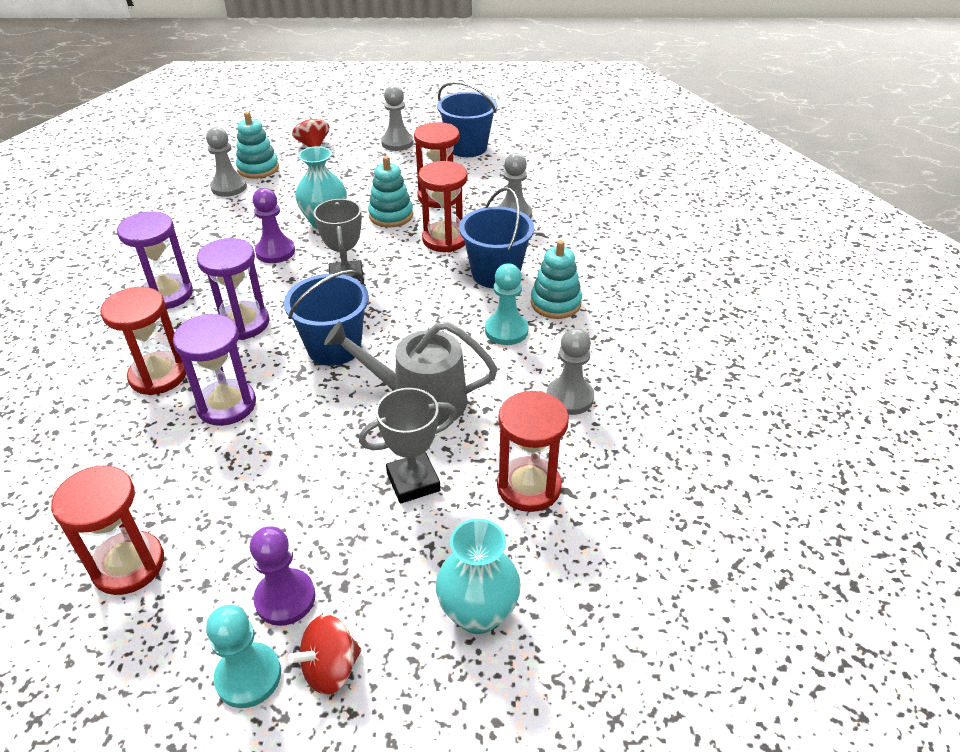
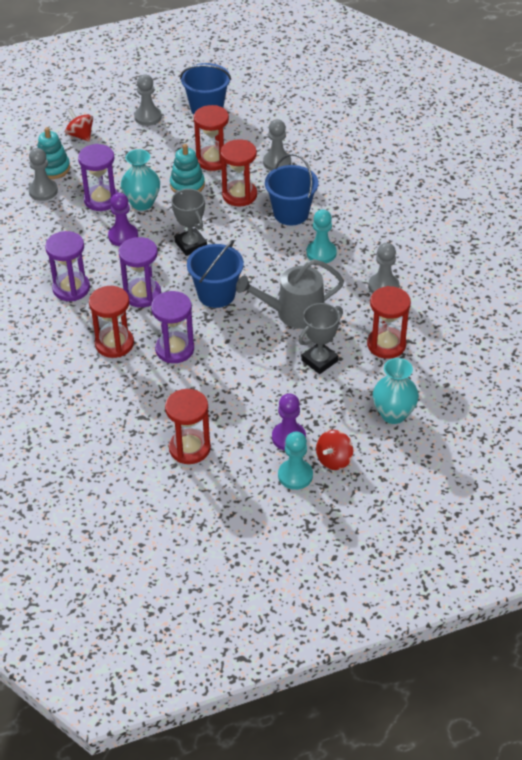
camera: 20 degrees left, 5 degrees up
(283, 209) = (101, 200): none -> purple hourglass
(555, 303) = (343, 225): turquoise stacking toy -> none

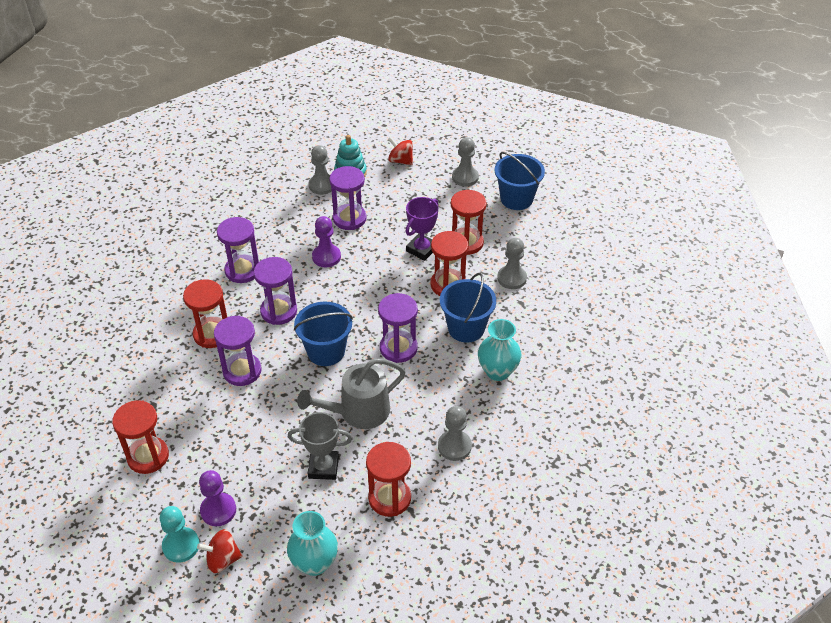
camera: 45 degrees right, 0 degrees up
(80, 135) = (400, 161): red spinning top -> red spinning top turned 60 degrees counterclockwise
(142, 203) = (372, 241): turquoise vase -> turquoise vase (497, 371)
(187, 185) = (421, 249): turquoise stacking toy -> purple trophy
(191, 245) = (361, 298): grey trophy -> none
(263, 257) = (398, 348): none -> purple hourglass
(294, 313) = (358, 412): grey watering can -> grey watering can turned 60 degrees counterclockwise
(321, 253) = (445, 379): turquoise pawn -> none

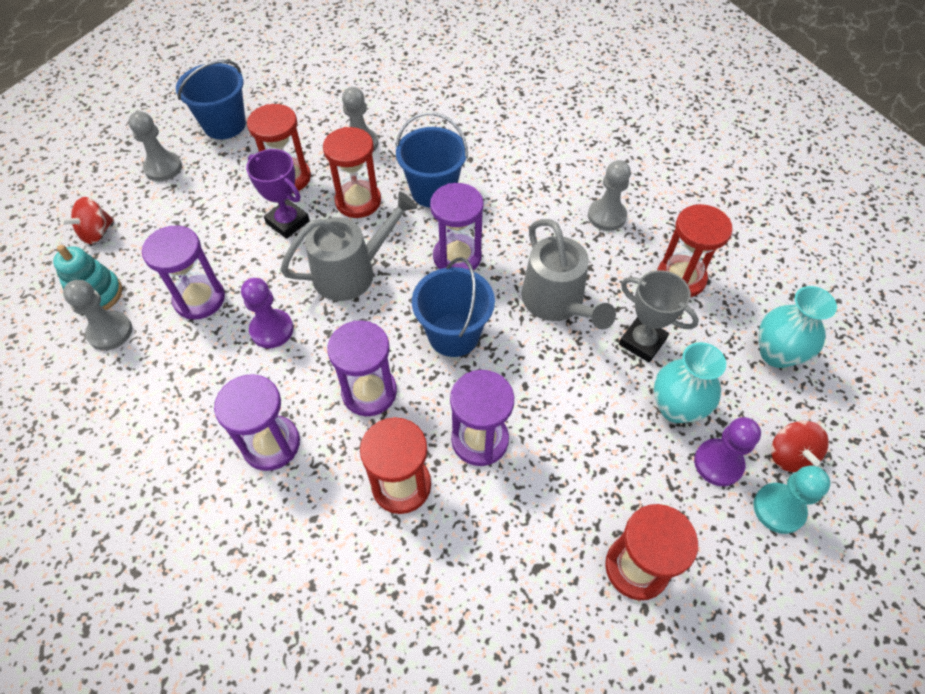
camera: 85 degrees left, 10 degrees up
(323, 467) = (642, 342): grey trophy -> grey trophy turned 60 degrees counterclockwise
(378, 290) = (351, 272): none -> grey watering can
(497, 371) = (502, 170): turquoise vase -> turquoise vase (676, 407)

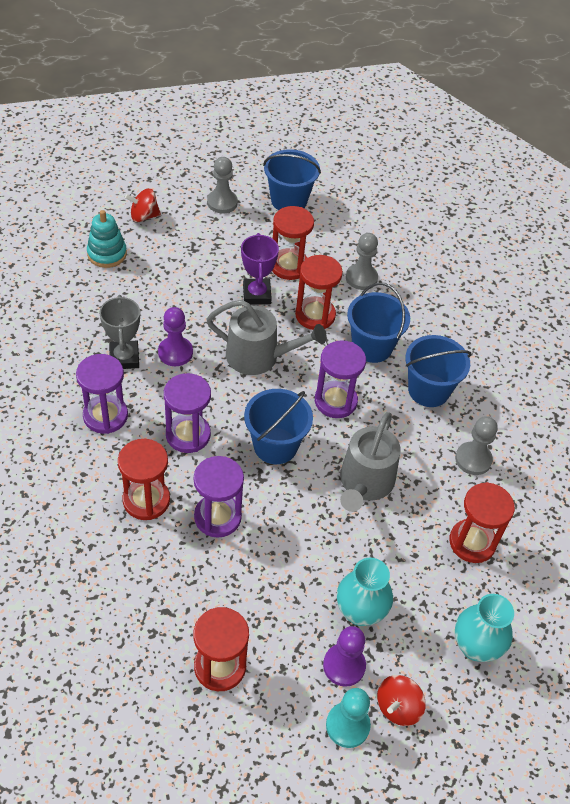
camera: 40 degrees right, 5 degrees down
(110, 332) = (91, 282): grey pawn -> none
(199, 299) = (156, 301): purple hourglass -> none
(514, 190) = (428, 390): none -> blue bucket
(642, 342) = (390, 555): grey trophy -> grey trophy (124, 358)

